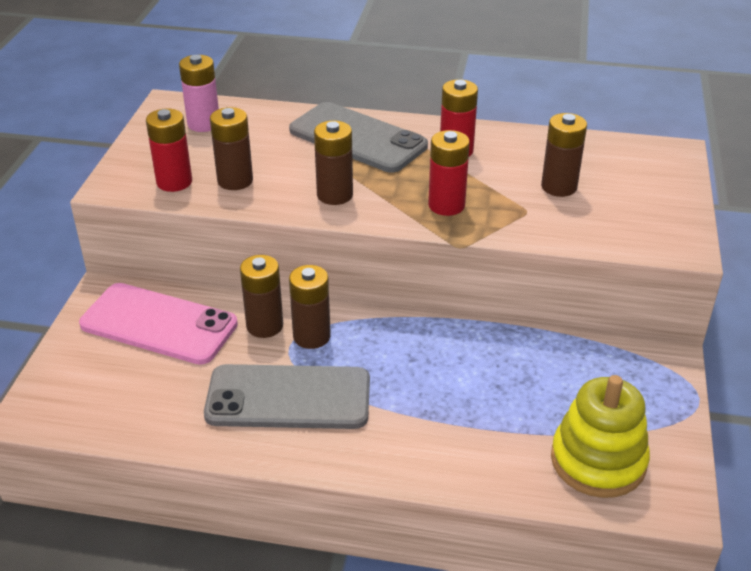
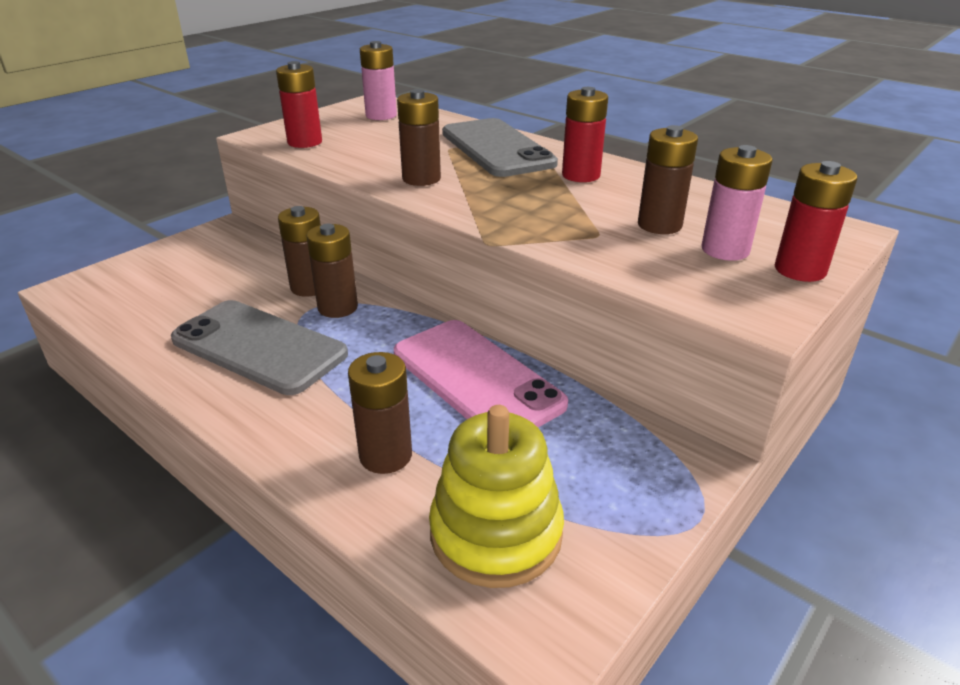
camera: 30 degrees right, 5 degrees down
(159, 324) = (232, 260): pink phone -> pink phone (476, 378)
(235, 180) = (352, 151): brown battery -> brown battery (385, 455)
(446, 205) = (517, 210): red battery -> red battery (800, 270)
(619, 197) = (725, 250): none -> pink battery

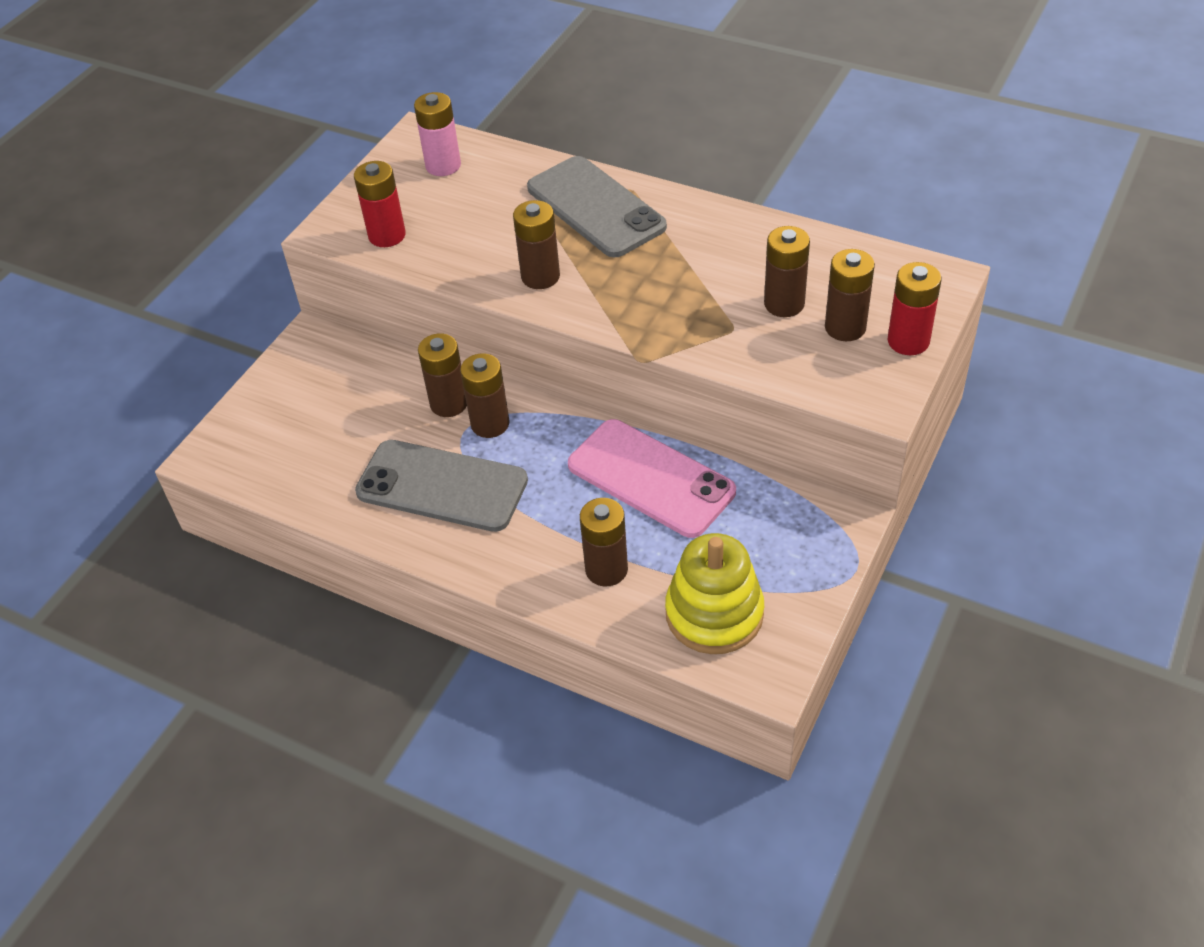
camera: 10 degrees left, 15 degrees up
(581, 175) = (694, 239): red battery -> none
(725, 250) = (845, 327): pink battery -> brown battery

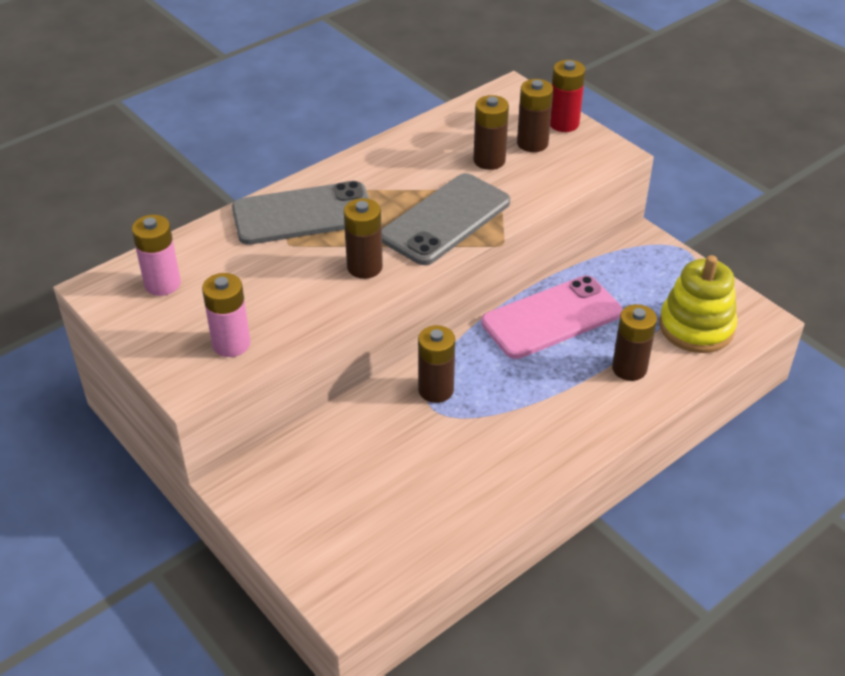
camera: 70 degrees left, 5 degrees down
(387, 235) = (231, 344): red battery -> pink battery
(442, 486) = (489, 439): grey phone -> grey phone (446, 220)
(449, 403) = (394, 409): brown battery -> none

